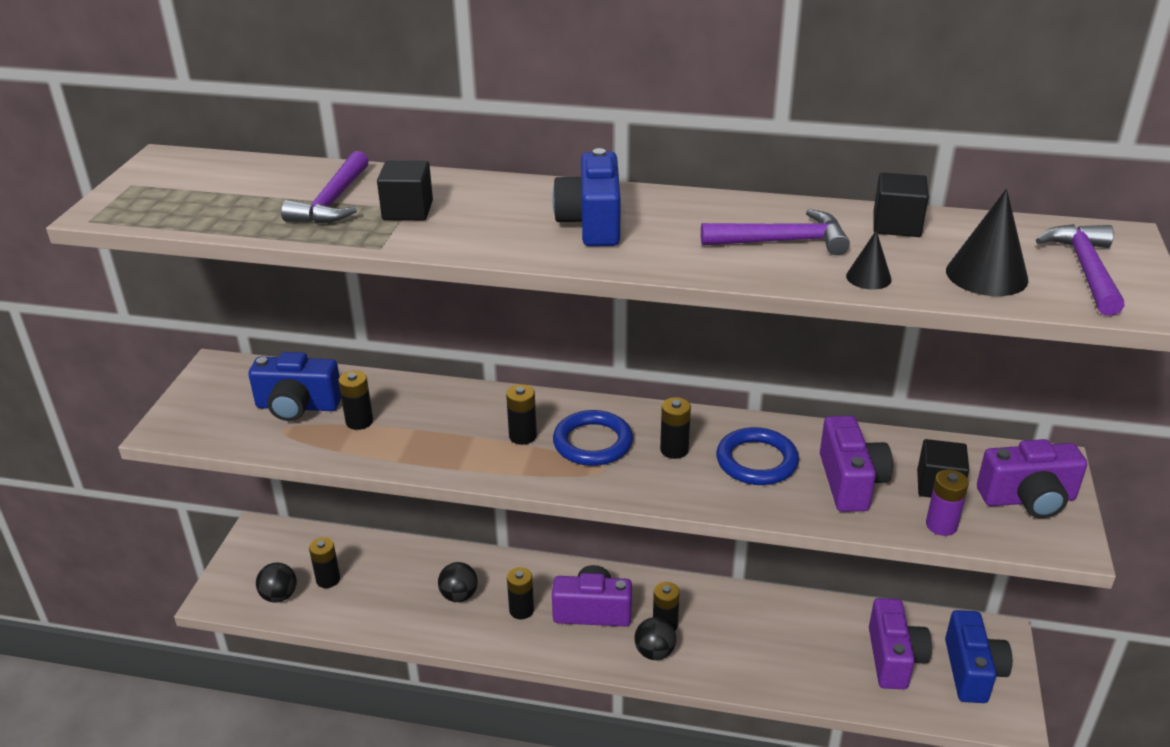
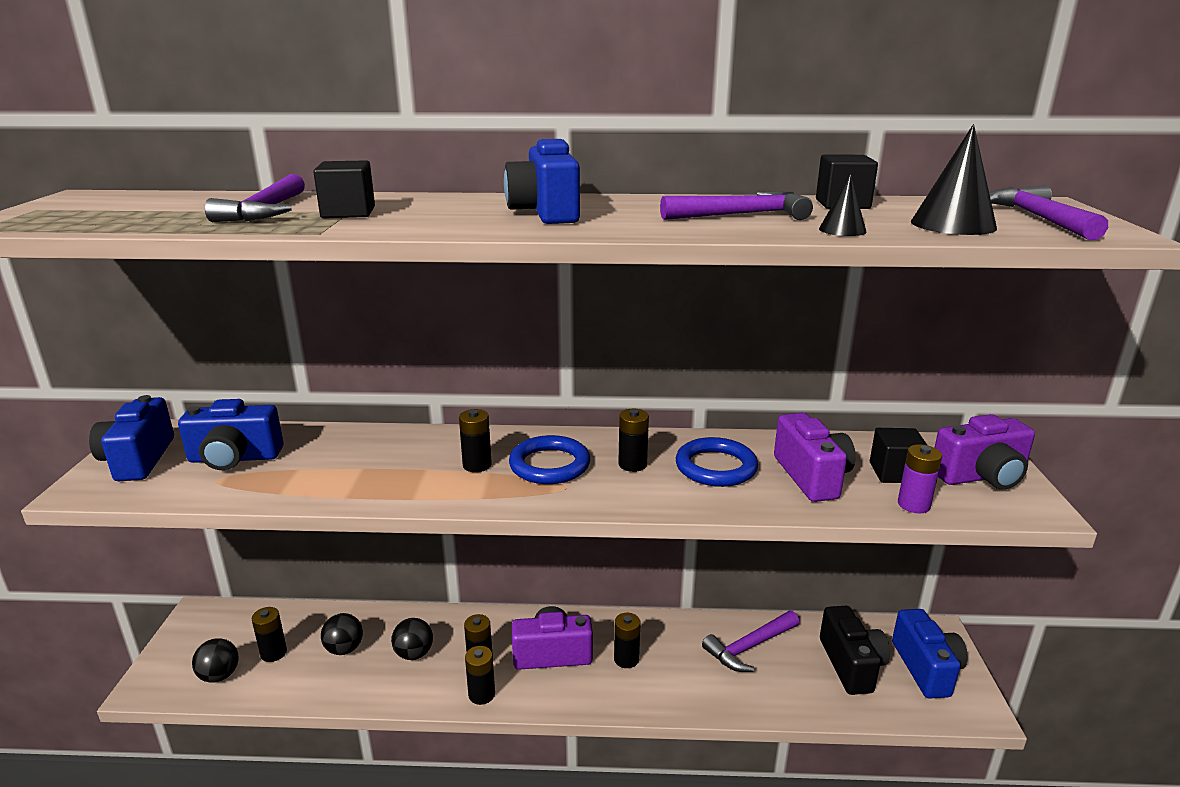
camera: 10 degrees left, 10 degrees down
(212, 400) = (138, 460): none -> blue camera
(359, 421) = (302, 466): black battery -> black battery (481, 694)
(654, 652) = (621, 687): black ball -> black ball (344, 649)
(793, 628) = (749, 647): none -> purple hammer
(894, 658) = (851, 665): purple camera -> black camera

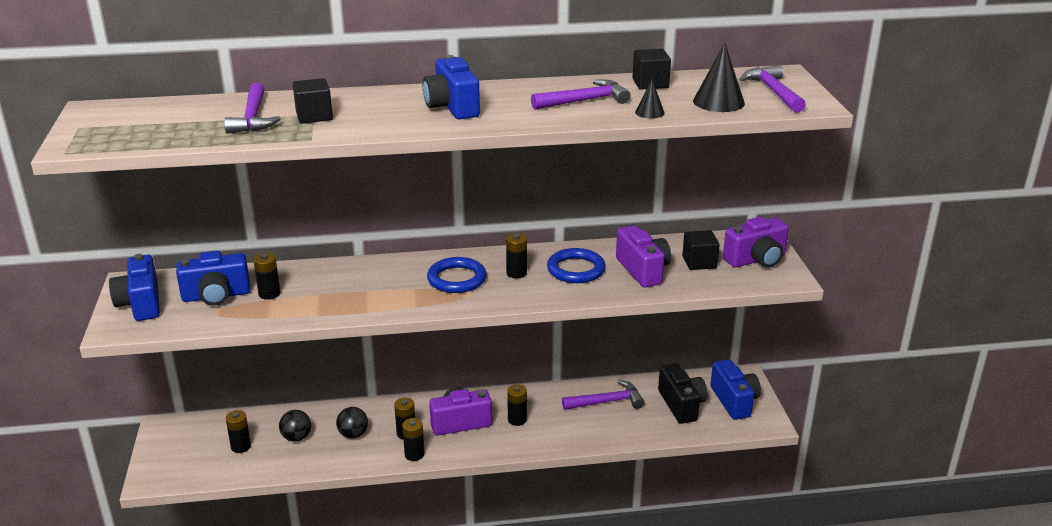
camera: 10 degrees left, 5 degrees up
(219, 675) = (205, 466): black ball -> none
(477, 465) = (403, 284): black battery -> black battery (269, 294)
(749, 647) = (607, 402): purple hammer -> purple hammer turned 150 degrees counterclockwise
(913, 505) = (710, 283): purple battery -> none

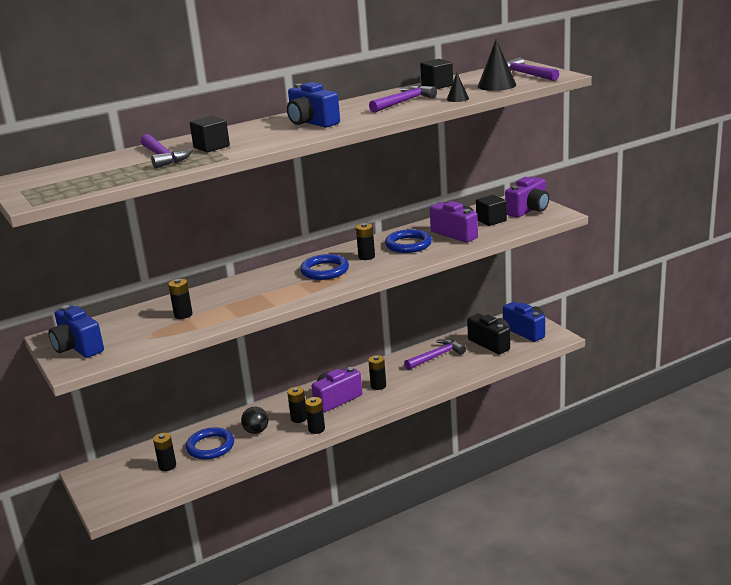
camera: 20 degrees left, 5 degrees down
(216, 296) = (139, 327): blue camera -> none
(296, 437) = (210, 446): black ball -> blue ring

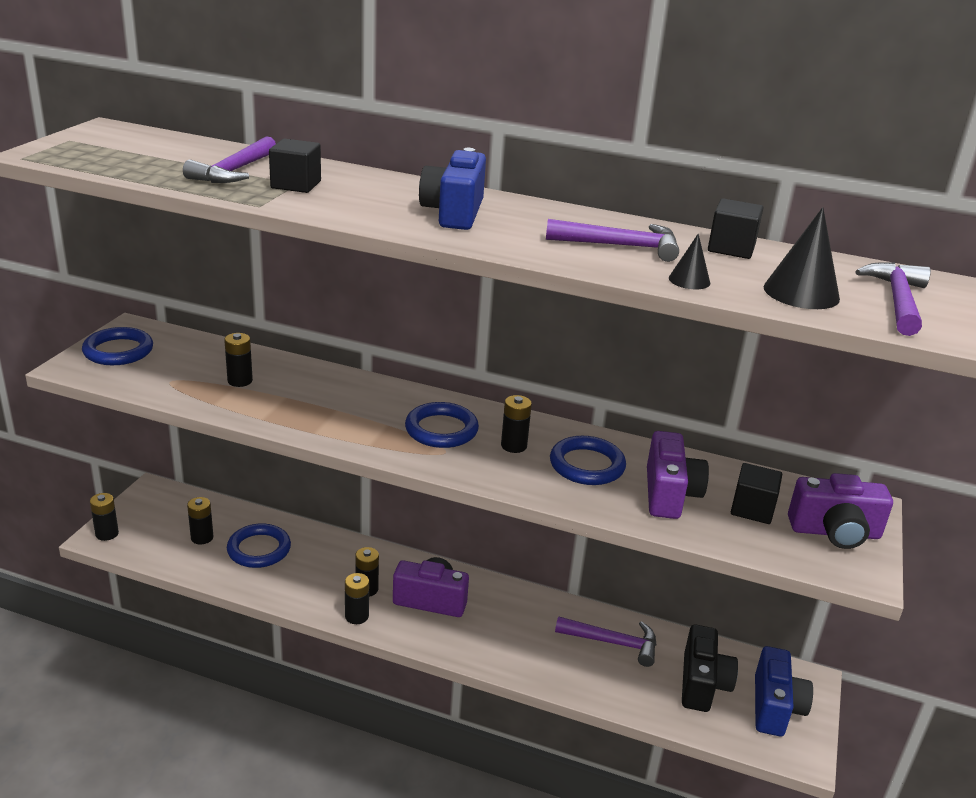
camera: 45 degrees right, 5 degrees up
(78, 347) = (118, 351): blue camera -> blue ring
(256, 431) = (314, 568): black ball -> none
(378, 386) = (494, 622): black battery -> black battery (107, 534)

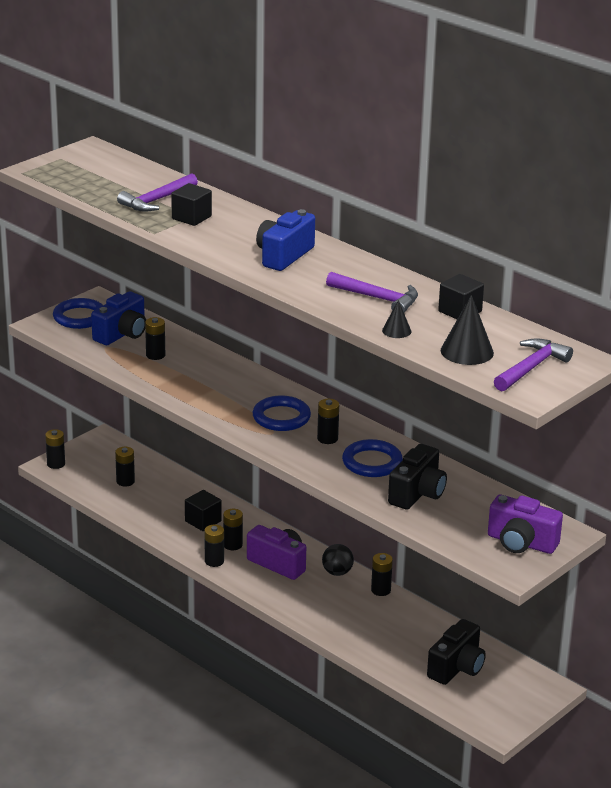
camera: 25 degrees right, 0 degrees up
(259, 549) = (164, 499): blue ring -> none
(500, 595) = (337, 572): none -> black ball
(559, 605) = (381, 590): none -> black battery
(613, 643) = (405, 625): purple hammer -> none
(669, 494) = (417, 493): purple camera -> black camera
(752, 509) = (472, 515): black cube -> black cube (203, 521)
(775, 707) = (504, 696): blue camera -> blue camera (122, 334)

